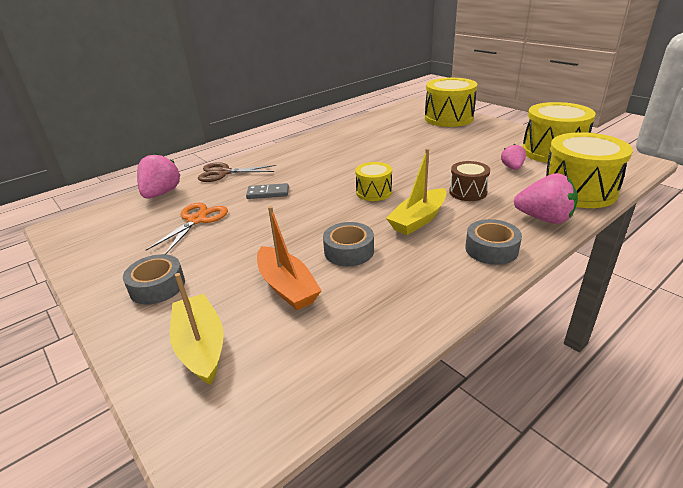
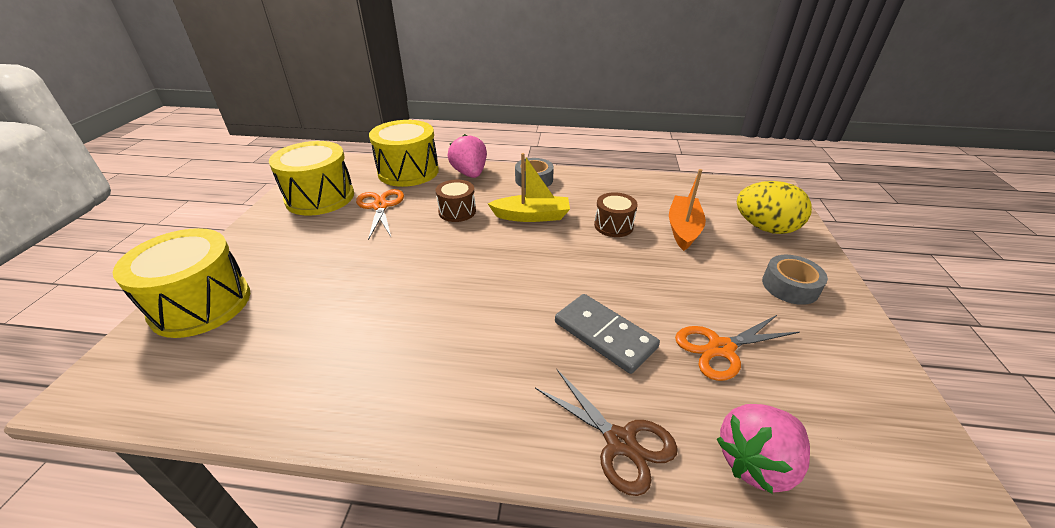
camera: 135 degrees left, 5 degrees up
(201, 346) = (765, 228): yellow boat -> yellow egg
(268, 193) = (604, 335): grey domino -> grey domino, size x1.59
(349, 251) = (613, 226): grey tape -> brown drum
(374, 192) = (512, 258): yellow drum -> none
(512, 168) = (380, 206): pink strawberry -> orange scissors

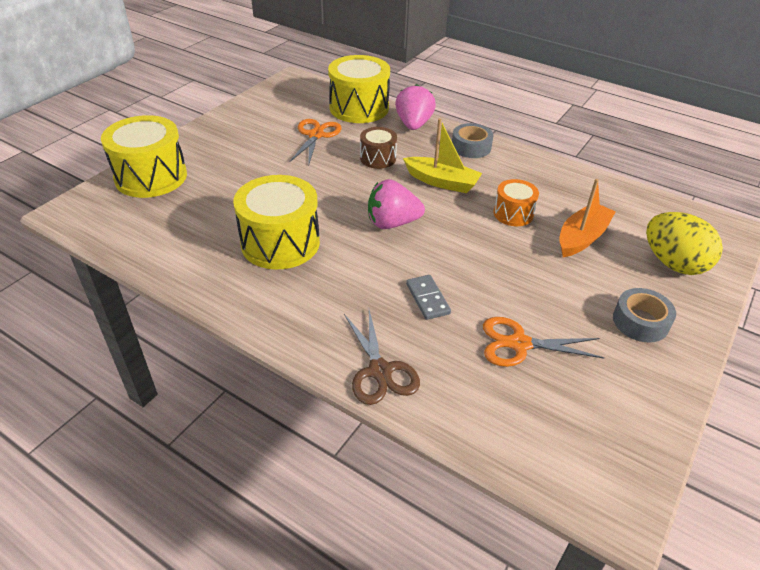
camera: 25 degrees right, 5 degrees up
(320, 197) = (272, 113): yellow drum -> yellow drum (280, 243)
(604, 335) = (427, 299): grey domino -> grey domino, size x0.63
(613, 226) = (513, 214): brown drum -> orange drum
(756, 462) = (472, 423): pink strawberry -> pink strawberry (392, 223)

